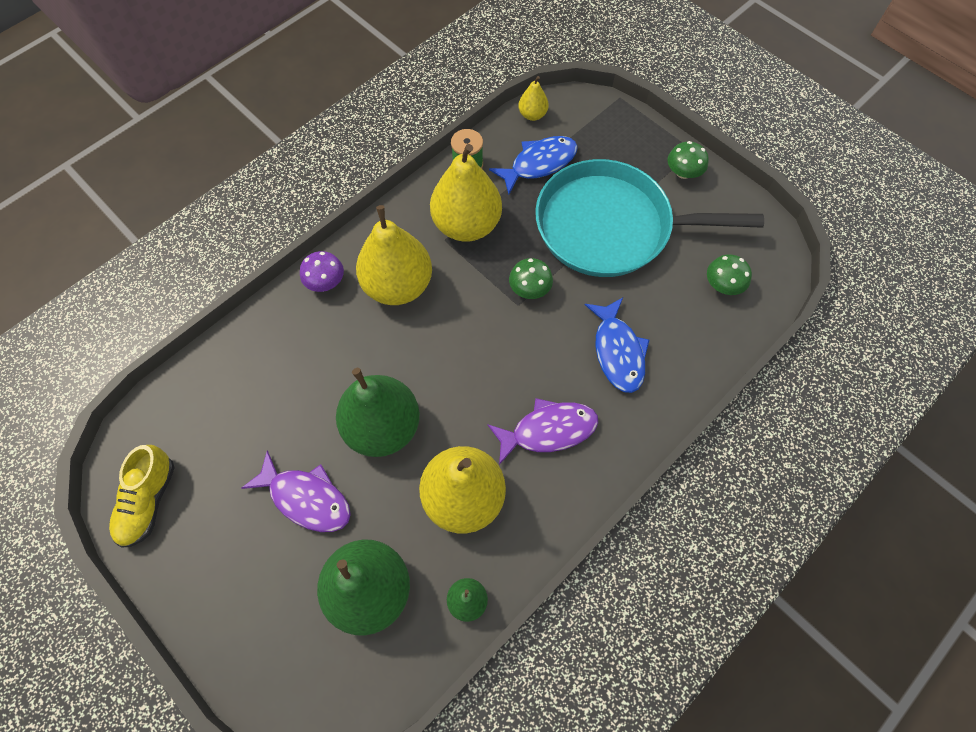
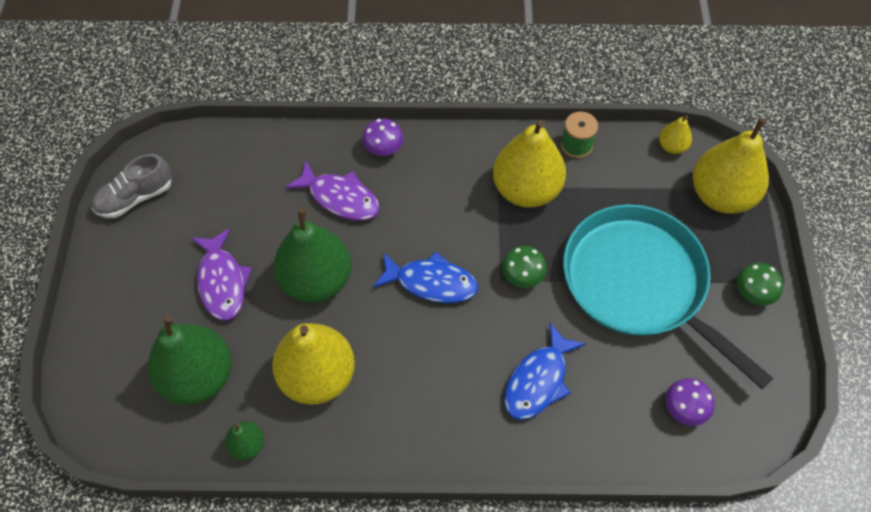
camera: 45 degrees right, 5 degrees down
(148, 501) = (135, 197): yellow shoe -> grey shoe
(398, 285) = (429, 192): yellow pear -> yellow pear (721, 195)
(539, 164) = (634, 189): blue fish -> blue fish (431, 282)
(548, 430) = (423, 387): purple fish -> purple fish (340, 198)
(723, 285) = (684, 408): green mushroom -> purple mushroom

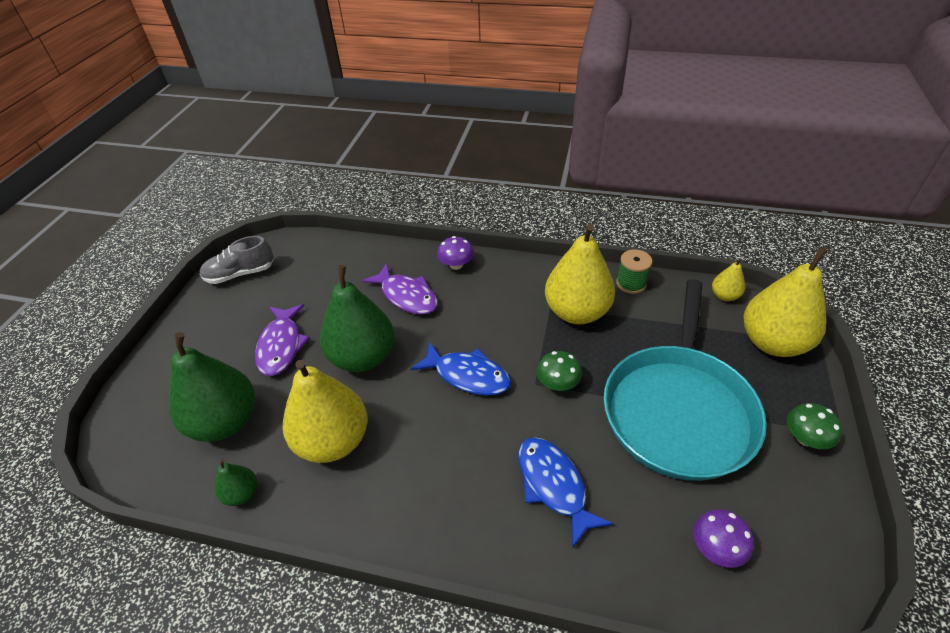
camera: 15 degrees right, 15 degrees down
(538, 380) = (553, 485): blue fish -> blue fish turned 105 degrees clockwise
(640, 284) = (678, 409): turquoise pan -> turquoise pan turned 135 degrees counterclockwise

